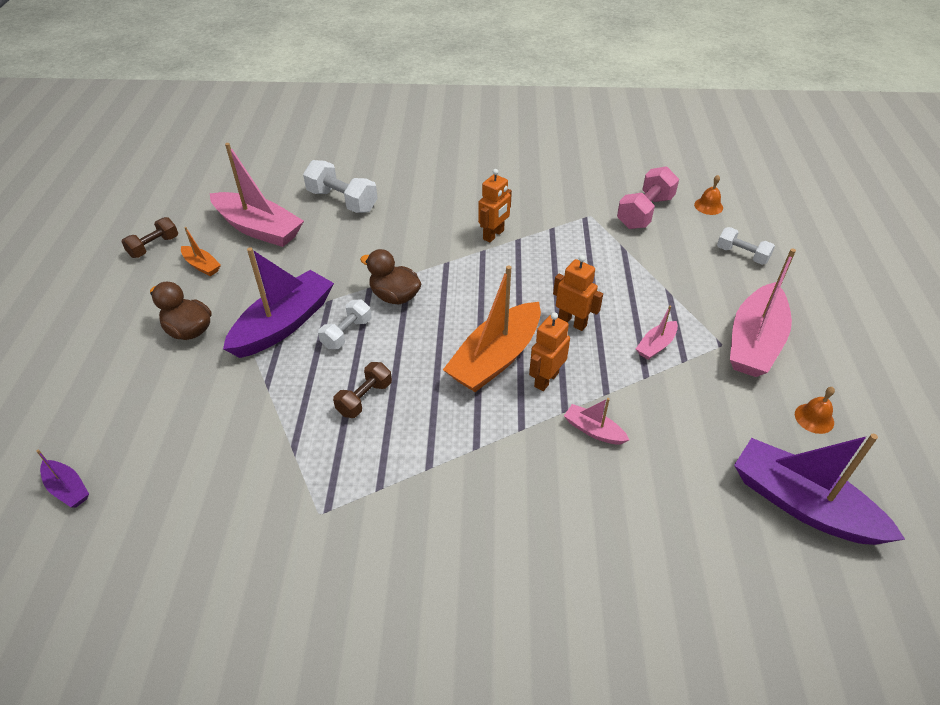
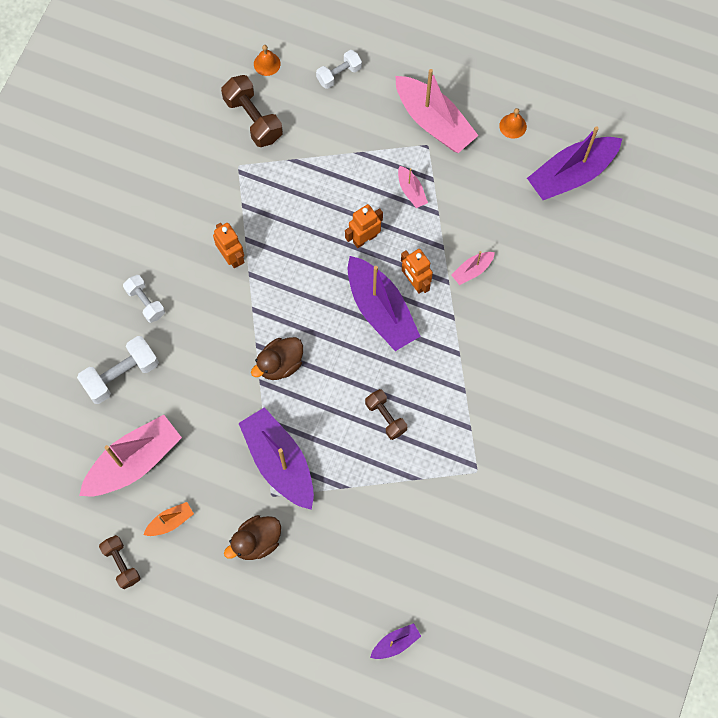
camera: 70 degrees left, 25 degrees up
(347, 333) = (310, 414): white dumbbell -> white dumbbell (145, 302)
(495, 358) = (381, 310): orange boat -> purple boat
(645, 212) = (253, 119): pink dumbbell -> brown dumbbell

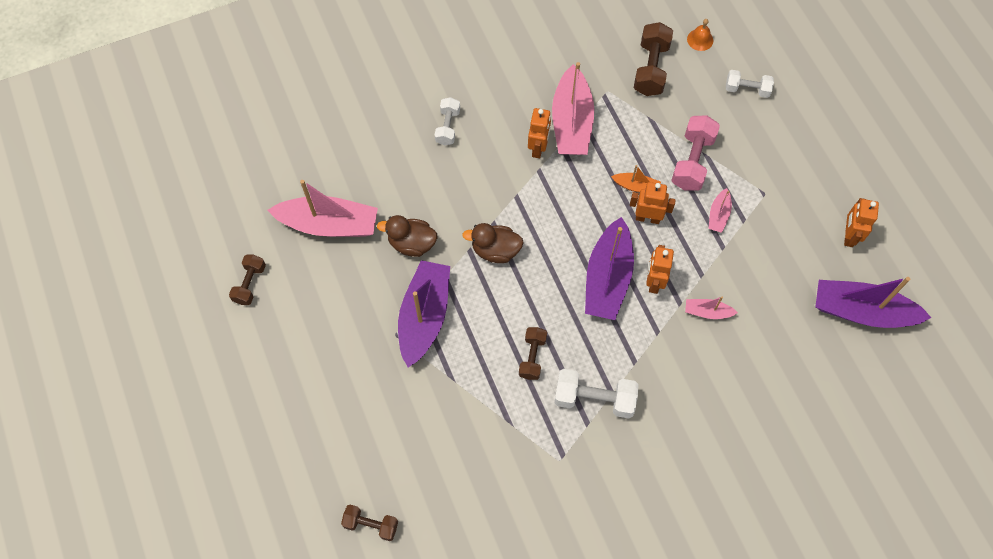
camera: 45 degrees right, 5 degrees down
(121, 375) = (381, 160): white dumbbell -> white dumbbell (594, 398)
(170, 521) = (310, 286): orange boat -> orange boat (636, 186)
(256, 541) = (351, 356): brown duck -> brown duck (412, 243)
(354, 166) = (692, 161): none -> pink dumbbell
(395, 643) = (371, 524): purple boat -> brown dumbbell
(434, 122) = (787, 181): pink boat -> pink boat (571, 122)
(513, 126) = (848, 236): orange bell -> orange robot

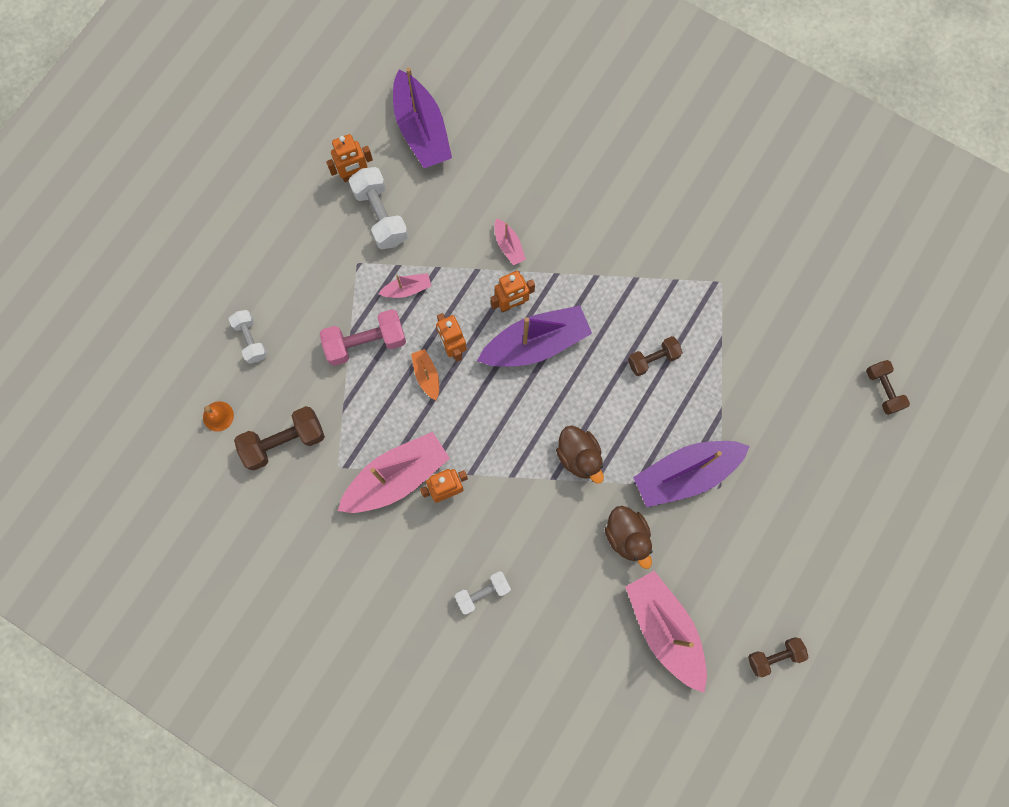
camera: 125 degrees left, 10 degrees up
(594, 398) = (651, 288): white dumbbell -> white dumbbell (380, 216)

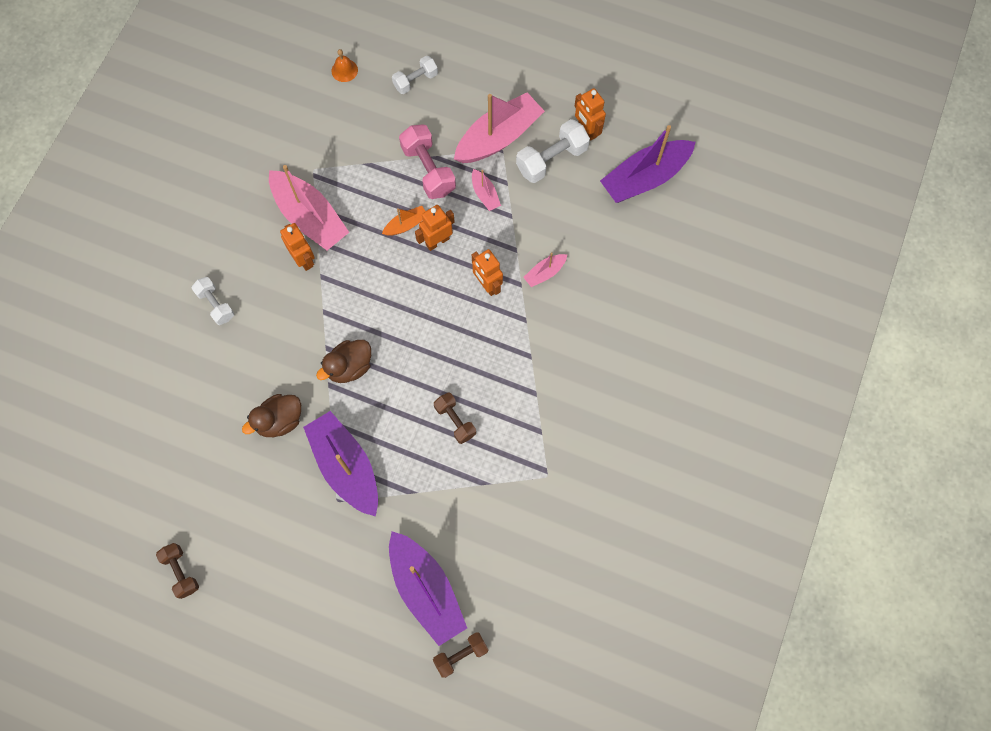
camera: 80 degrees right, 5 degrees down
(284, 441) = (329, 124): brown dumbbell -> none
(536, 344) = (452, 312): purple boat -> purple boat (426, 590)
(664, 629) = (198, 466): pink boat -> pink boat (499, 137)

